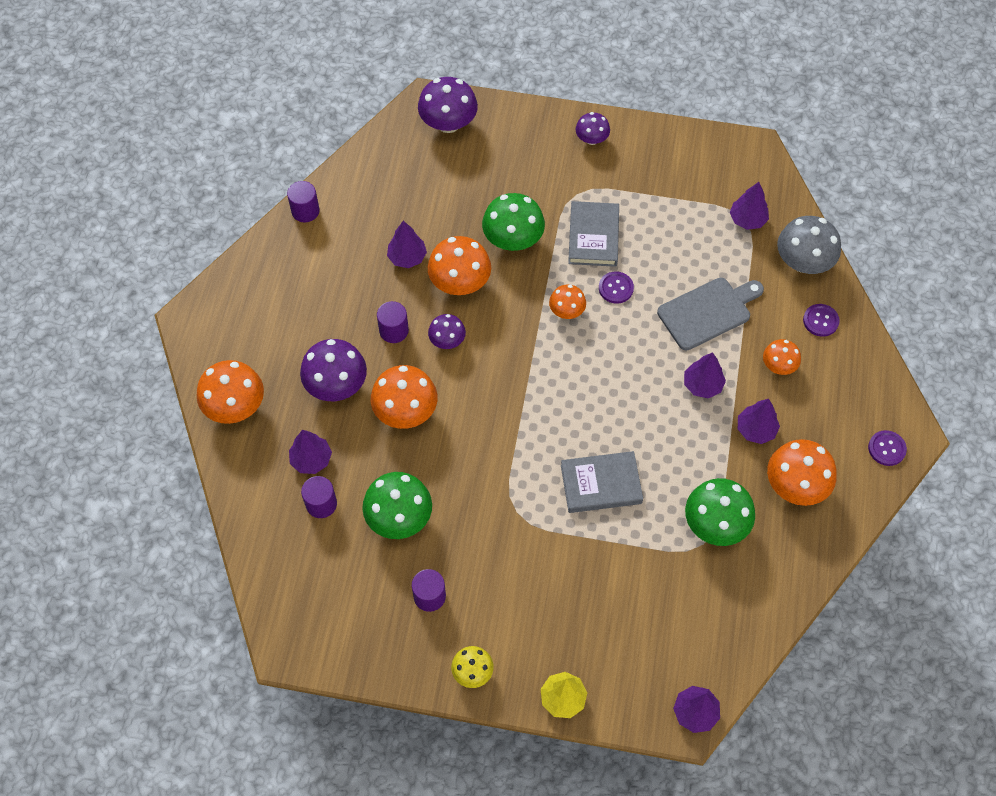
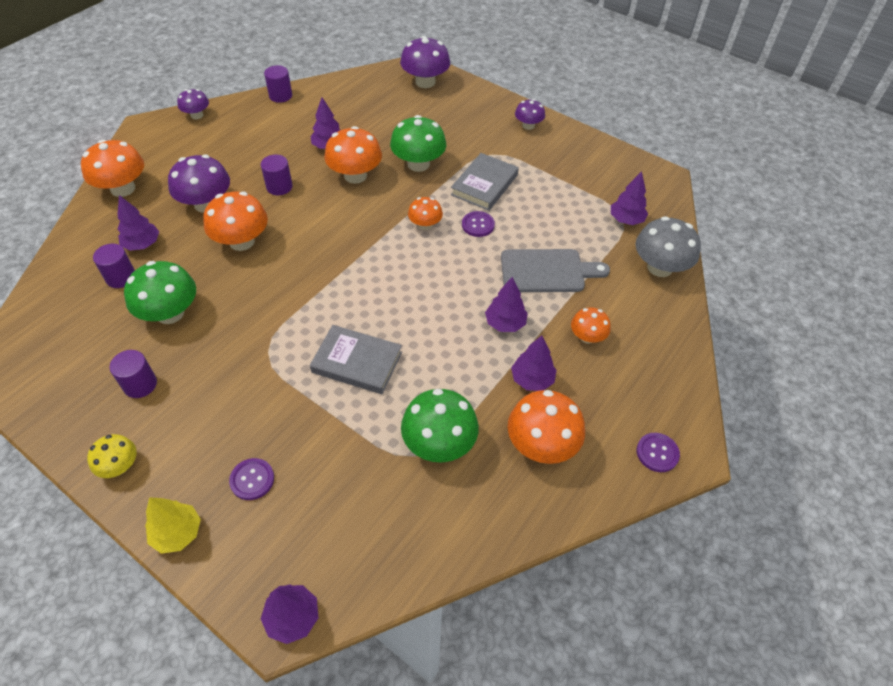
camera: 25 degrees right, 10 degrees down
(447, 340) = (314, 208): purple mushroom -> purple mushroom (197, 115)
(820, 321) = (650, 318): purple button -> purple button (252, 480)

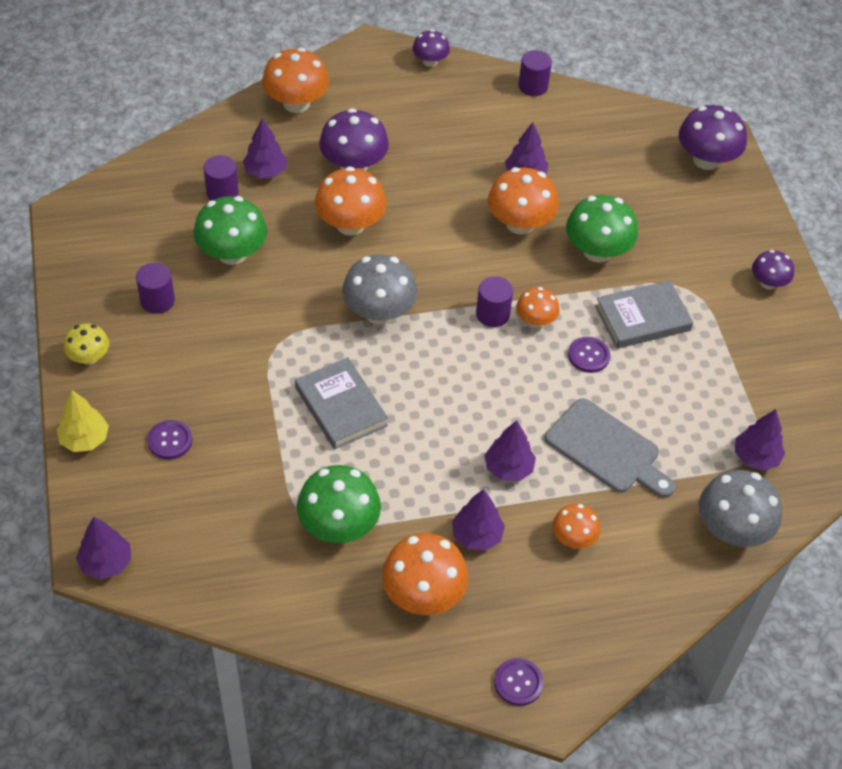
camera: 40 degrees right, 0 degrees up
(279, 187) = (436, 189): purple cylinder -> purple cylinder (492, 314)
(319, 284) = (379, 312): none -> grey mushroom

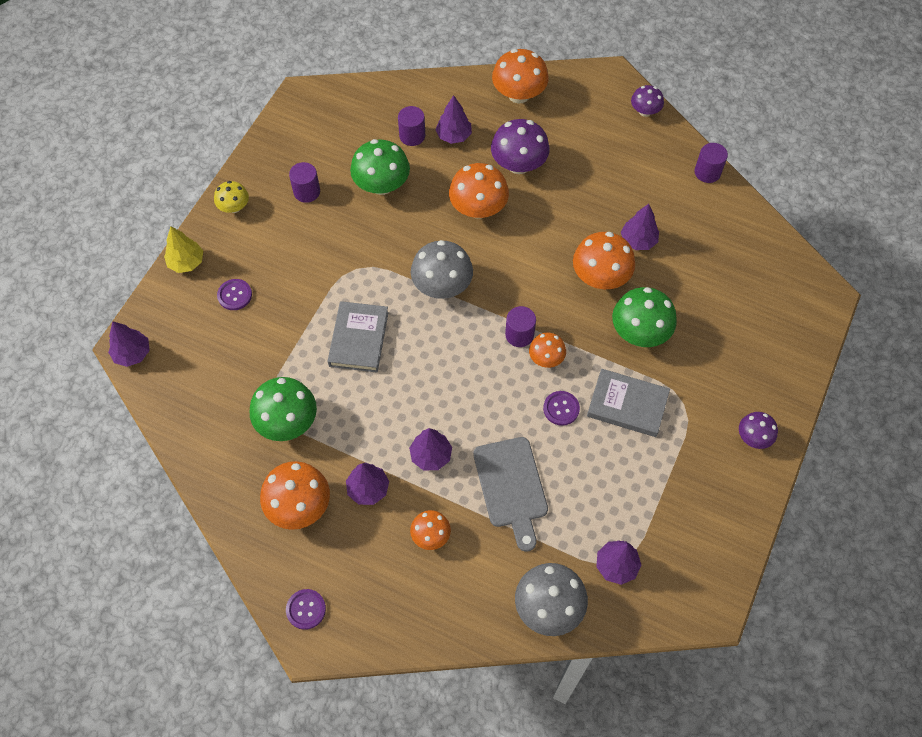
camera: 40 degrees right, 10 degrees up
(706, 160) = (795, 308): purple mushroom -> none

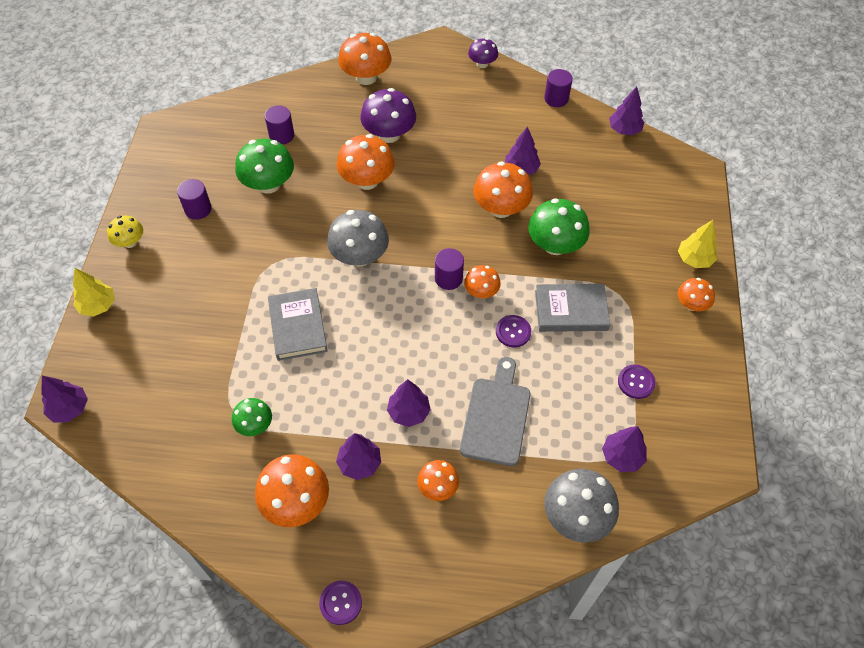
camera: 20 degrees left, 5 degrees down
(234, 295) = (158, 322): purple button -> purple button (636, 382)
(287, 422) = (255, 425): green mushroom -> green mushroom, size x0.58
(454, 136) = (320, 126): purple tree -> purple tree (624, 130)
(511, 487) = (496, 416): grey cutting board -> grey cutting board turned 135 degrees counterclockwise
(753, 437) = (691, 304): purple mushroom -> orange mushroom
(778, 391) = (694, 259): none -> yellow tree

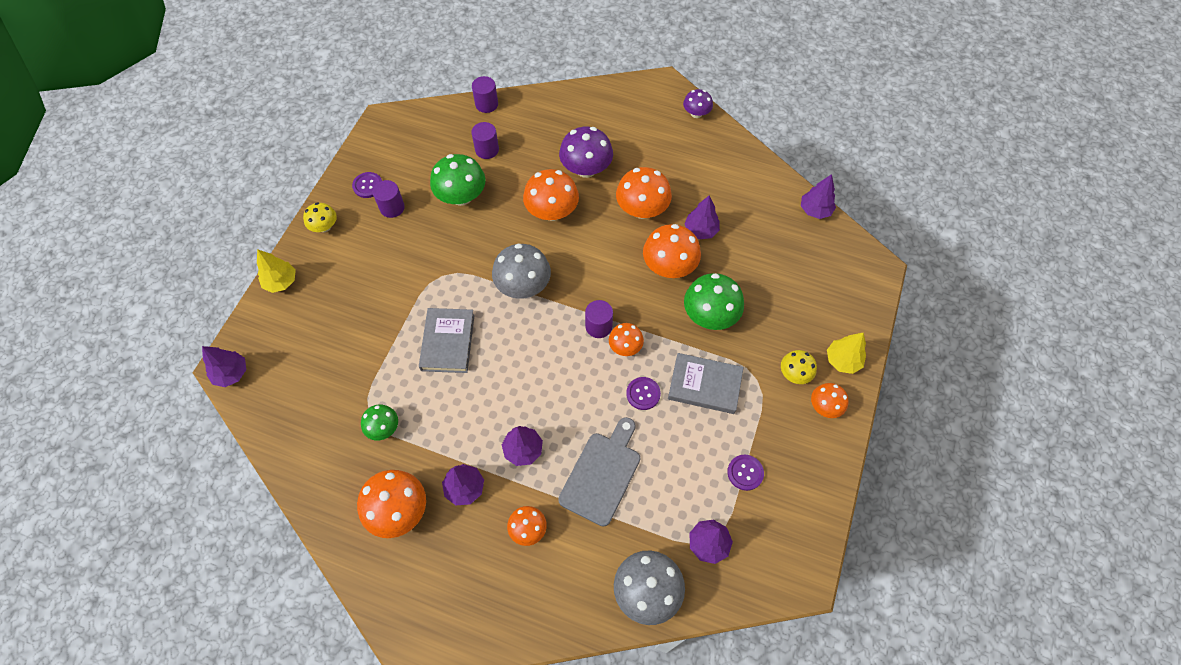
camera: 15 degrees right, 5 degrees up
(340, 603) = (410, 615): purple button -> purple button (368, 186)
(366, 77) = (581, 106): orange mushroom -> orange mushroom (642, 209)
(556, 99) = (757, 164): purple cylinder -> purple cylinder (486, 104)
(653, 281) = (794, 374): none -> yellow mushroom

